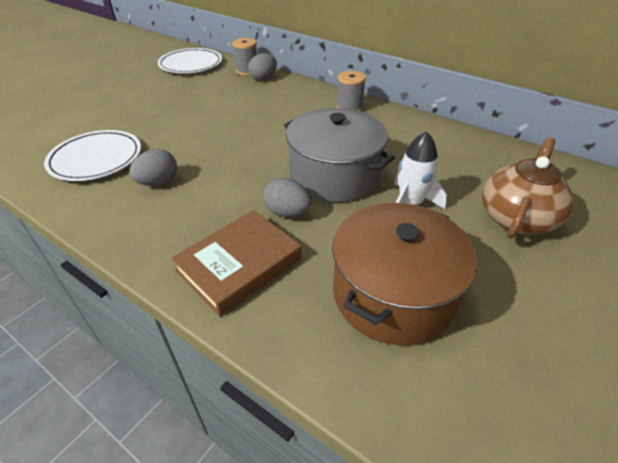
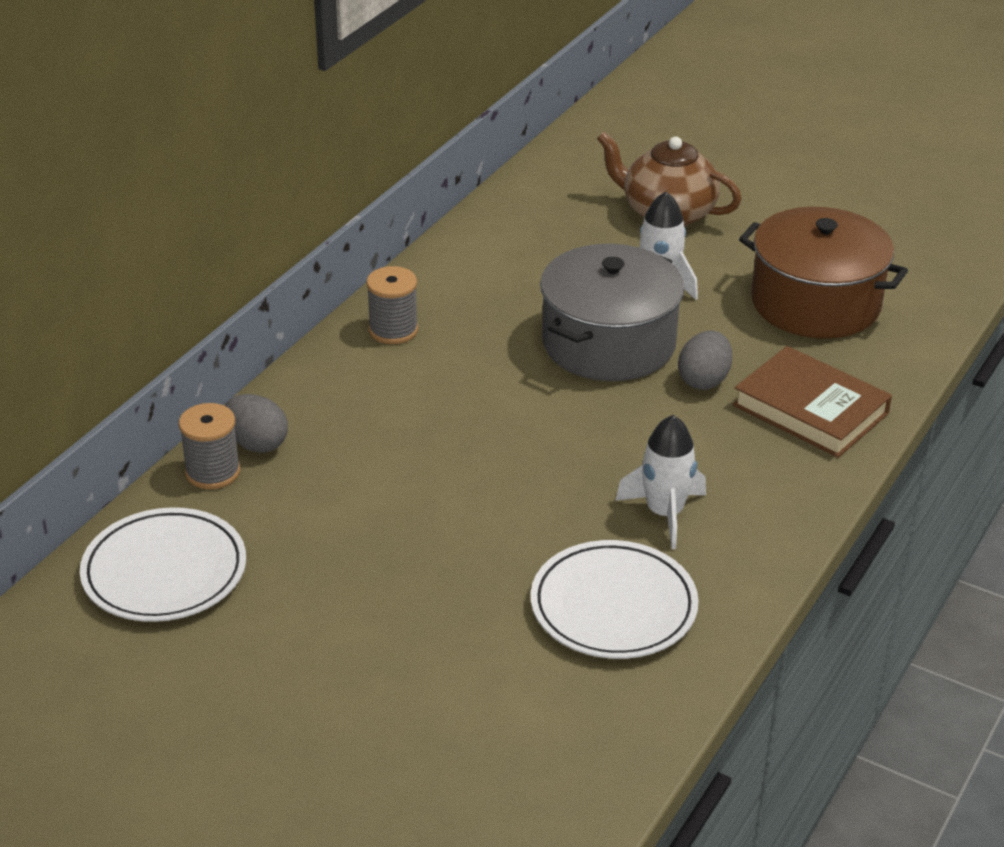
camera: 95 degrees left, 5 degrees down
(158, 182) = (664, 513): grey egg -> white rocket

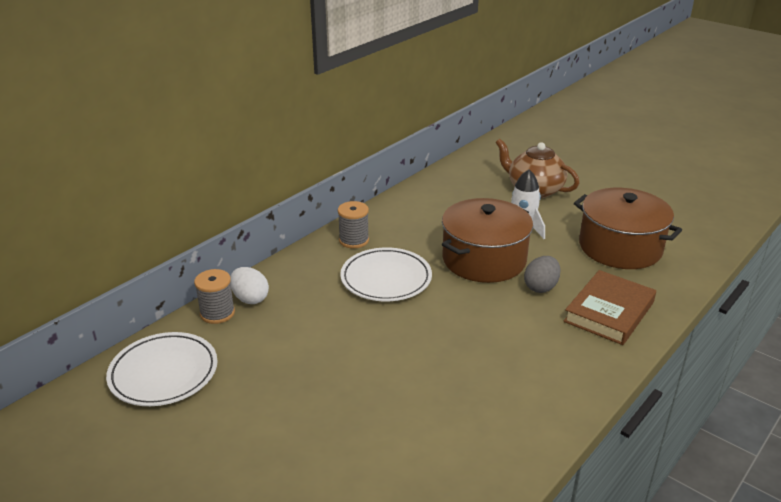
camera: 10 degrees right, 5 degrees down
(256, 443) = (250, 298): grey egg -> white egg
(609, 343) = (484, 259): grey pot -> brown pot
(613, 606) = (451, 432): white plate -> white plate (386, 278)
(664, 513) = (499, 370): white rocket -> none
(810, 409) = (609, 312): brown book -> brown book turned 75 degrees clockwise

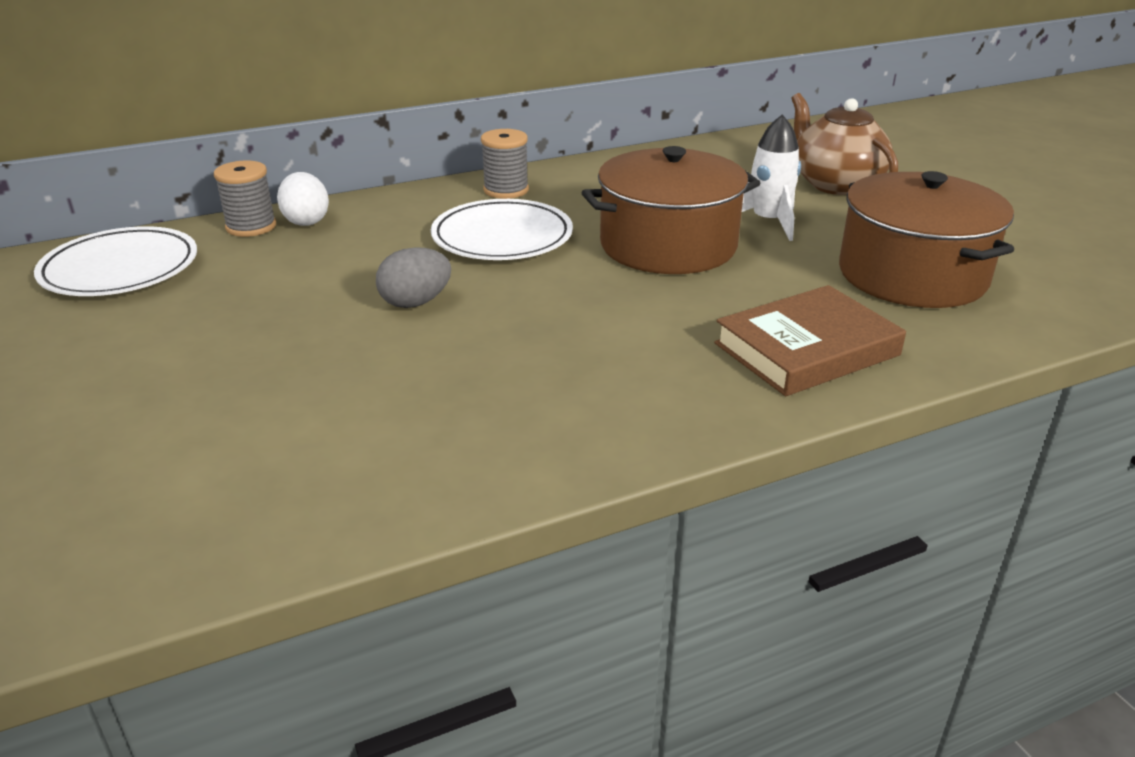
camera: 25 degrees right, 0 degrees up
(541, 287) = (723, 294): grey egg -> grey egg (415, 302)

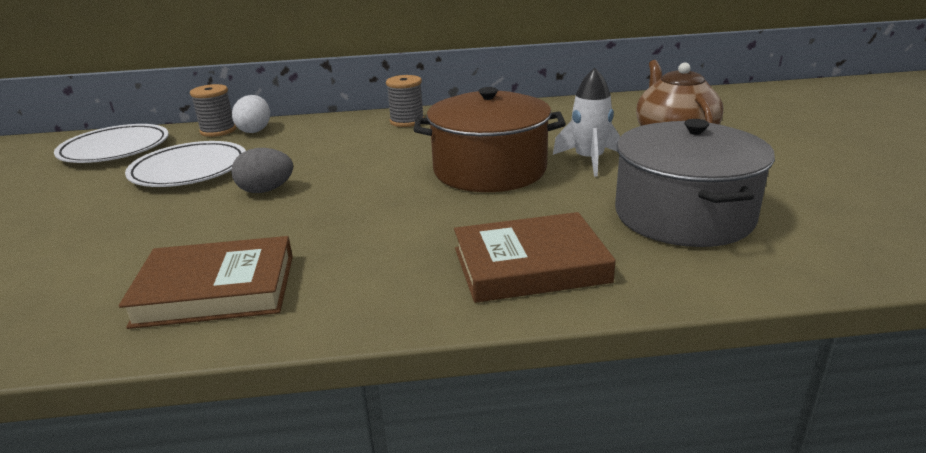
camera: 20 degrees right, 5 degrees down
(488, 429) = (216, 290): none -> brown book
(502, 237) = (372, 152): white plate -> white plate (189, 170)
(912, 275) = (683, 215): brown pot -> grey pot

